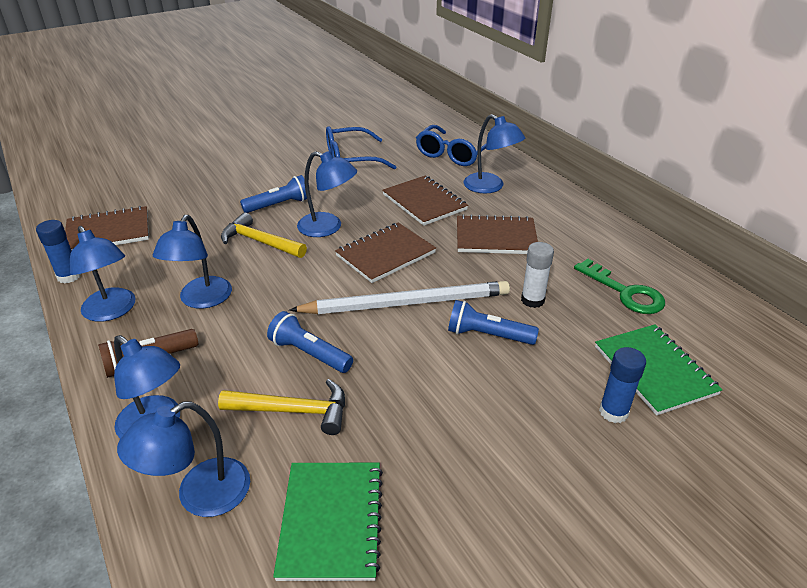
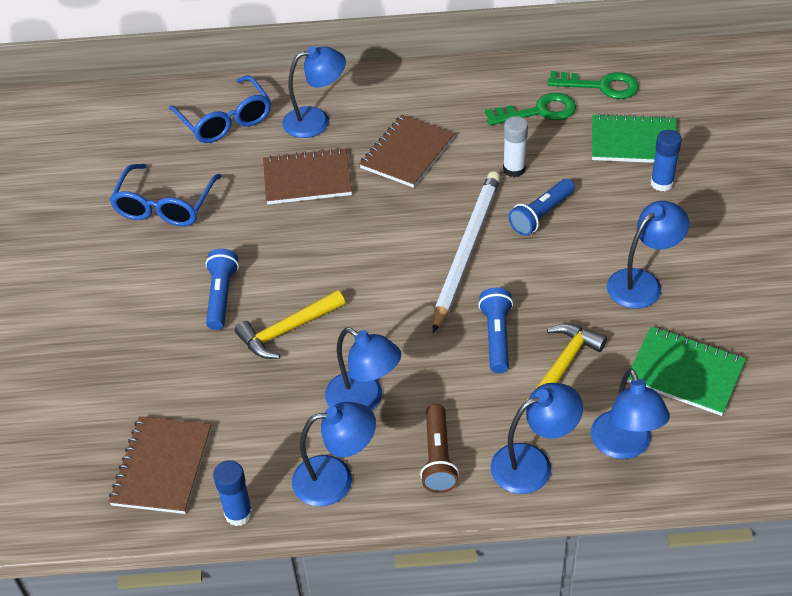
camera: 60 degrees left, 10 degrees up
(309, 353) = (496, 337): blue flashlight -> blue flashlight turned 120 degrees clockwise
(328, 227) = (300, 268): blue lamp -> blue lamp (642, 282)
(385, 254) = (380, 239): brown notebook -> none
(709, 322) = (601, 86): none -> green key

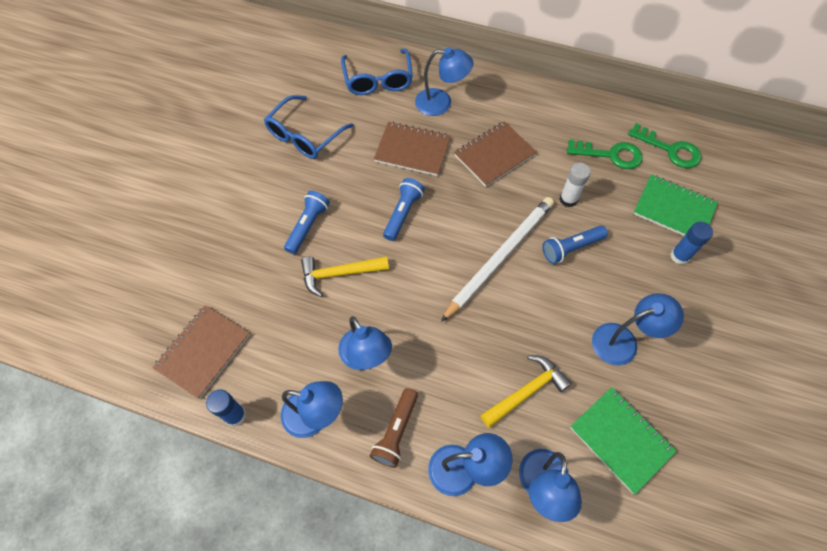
camera: 20 degrees right, 15 degrees up
(496, 337) = (488, 343): blue flashlight -> blue flashlight (403, 213)

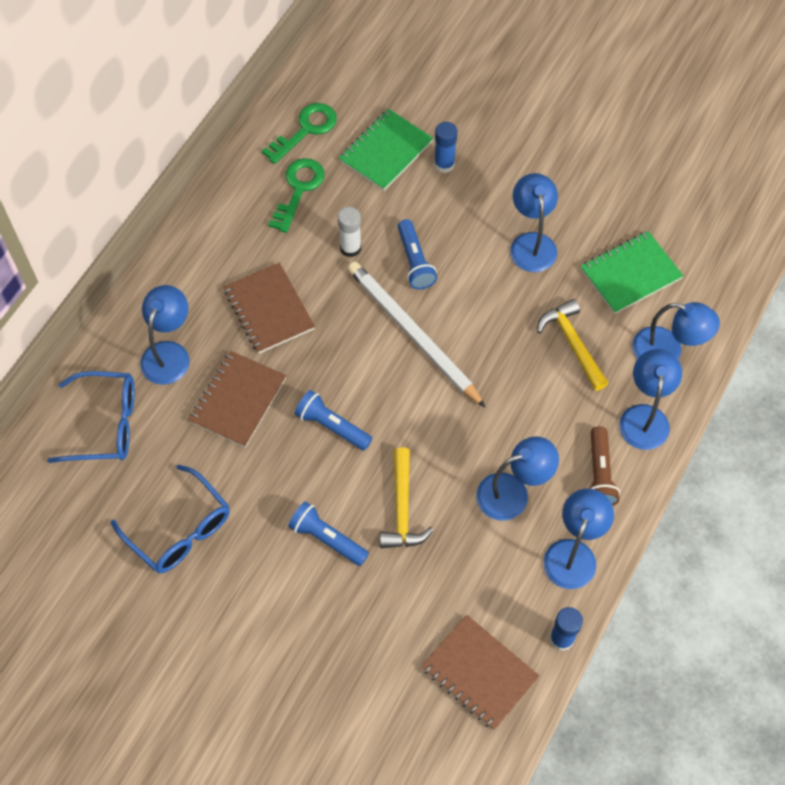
camera: 80 degrees left, 0 degrees up
(396, 431) = (599, 474): brown flashlight -> brown flashlight turned 60 degrees clockwise

